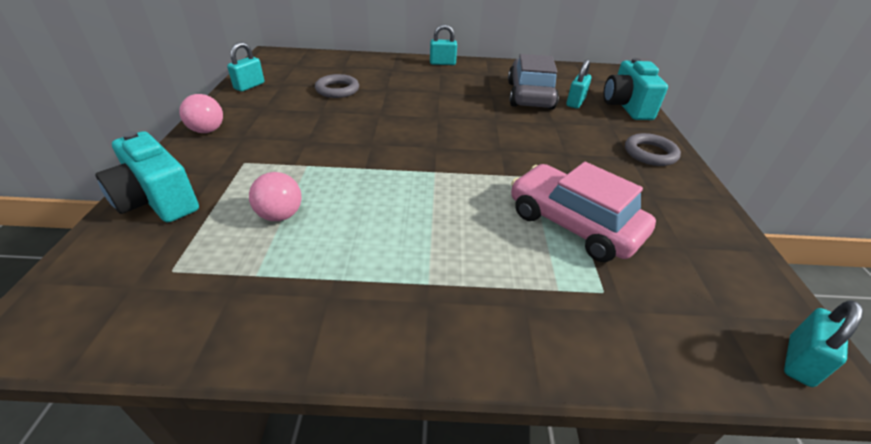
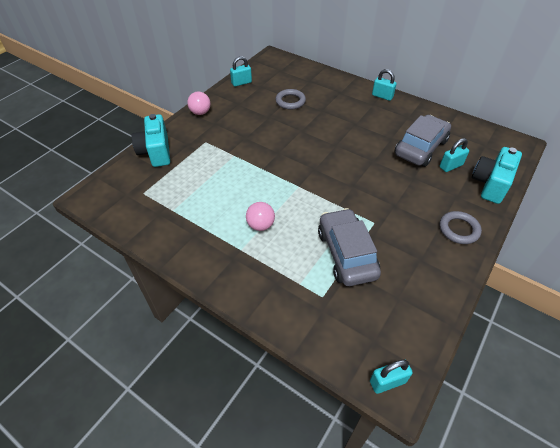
camera: 35 degrees right, 10 degrees up
(280, 215) = (202, 182): pink ball -> pink ball (260, 225)
(573, 224) = (346, 254): pink car -> grey car

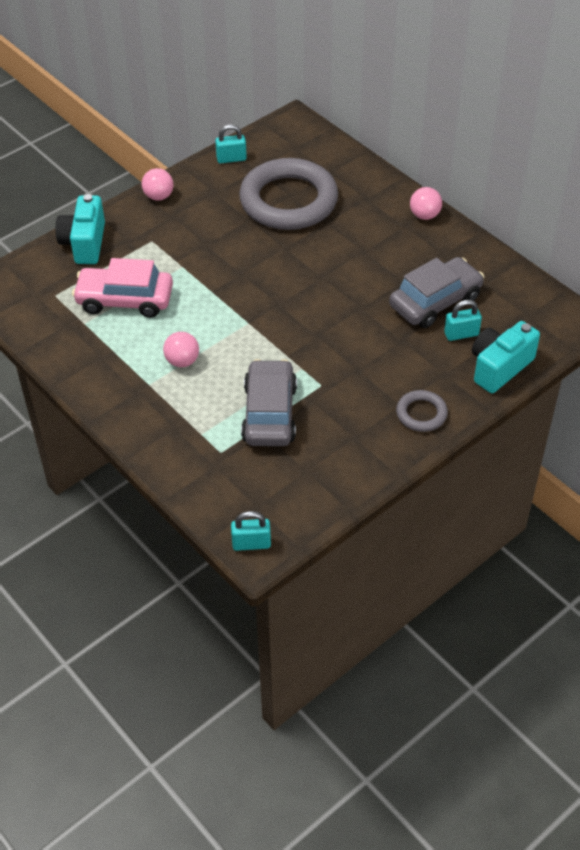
camera: 15 degrees right, 0 degrees up
(199, 187) = (125, 300): none -> pink car
(290, 101) = (288, 201): grey ring -> grey ring, size x2.24
(382, 96) = (424, 215): turquoise padlock -> pink ball

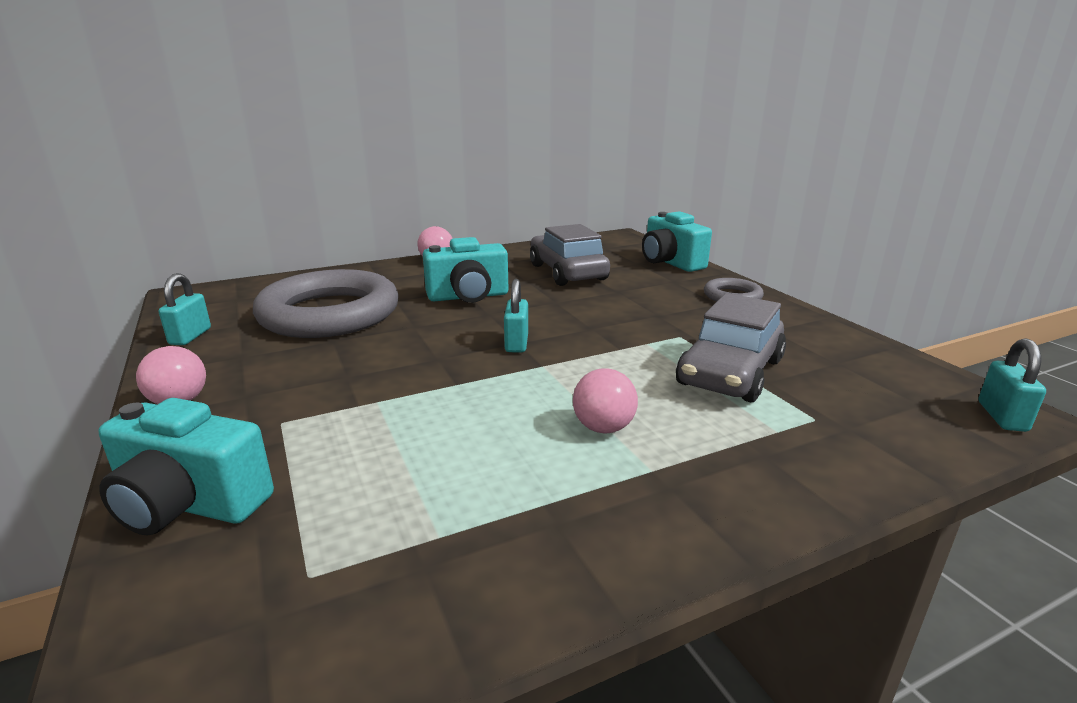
camera: 75 degrees left, 25 degrees down
(125, 300) = (410, 470): pink car -> none
(269, 413) = (730, 372): grey car -> grey car turned 75 degrees counterclockwise
(350, 257) = (468, 296): none -> turquoise camera
(461, 334) = (619, 269): turquoise padlock -> turquoise padlock (516, 343)

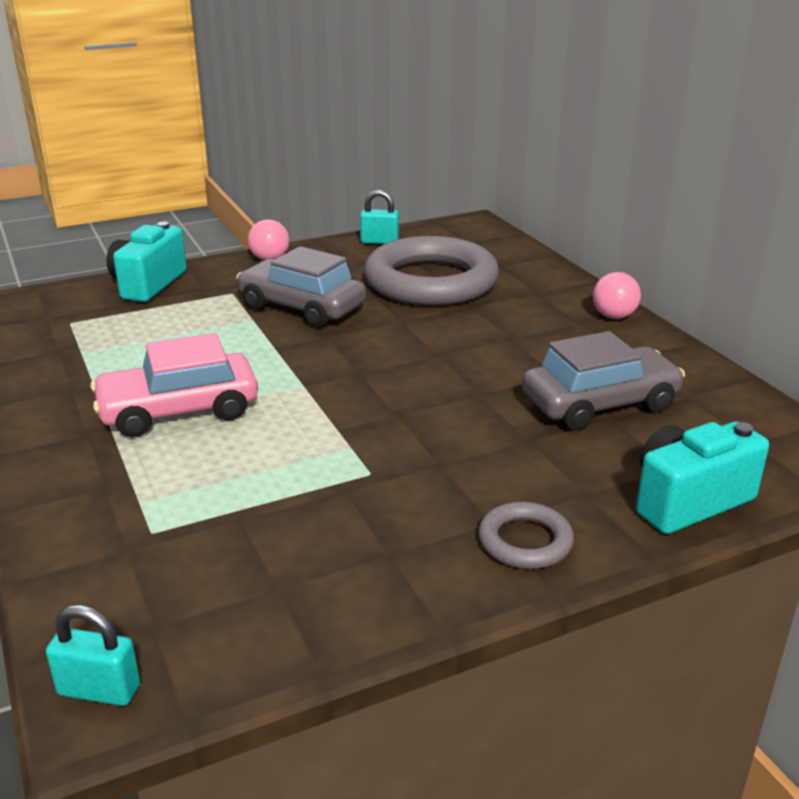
camera: 90 degrees right, 5 degrees up
(468, 296) = (488, 341): turquoise camera -> none
(516, 343) = (356, 371): turquoise padlock -> none
(603, 428) = (179, 411): pink ball -> pink car
(730, 372) = (265, 494): grey car -> grey car (301, 307)

